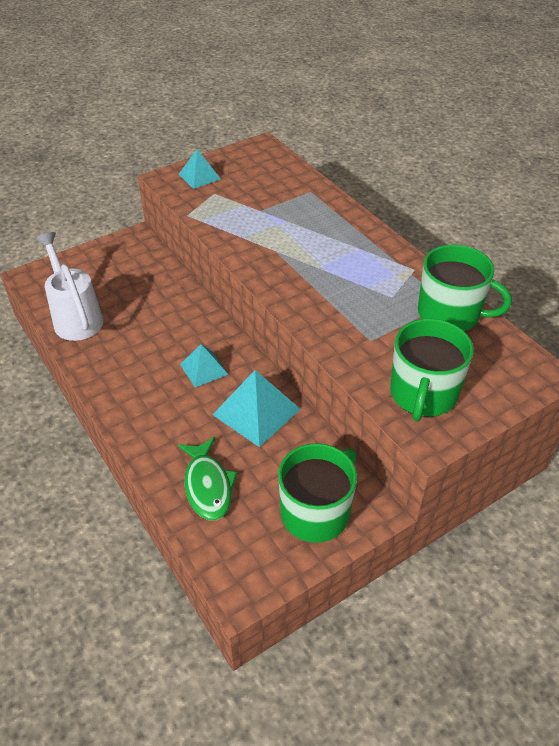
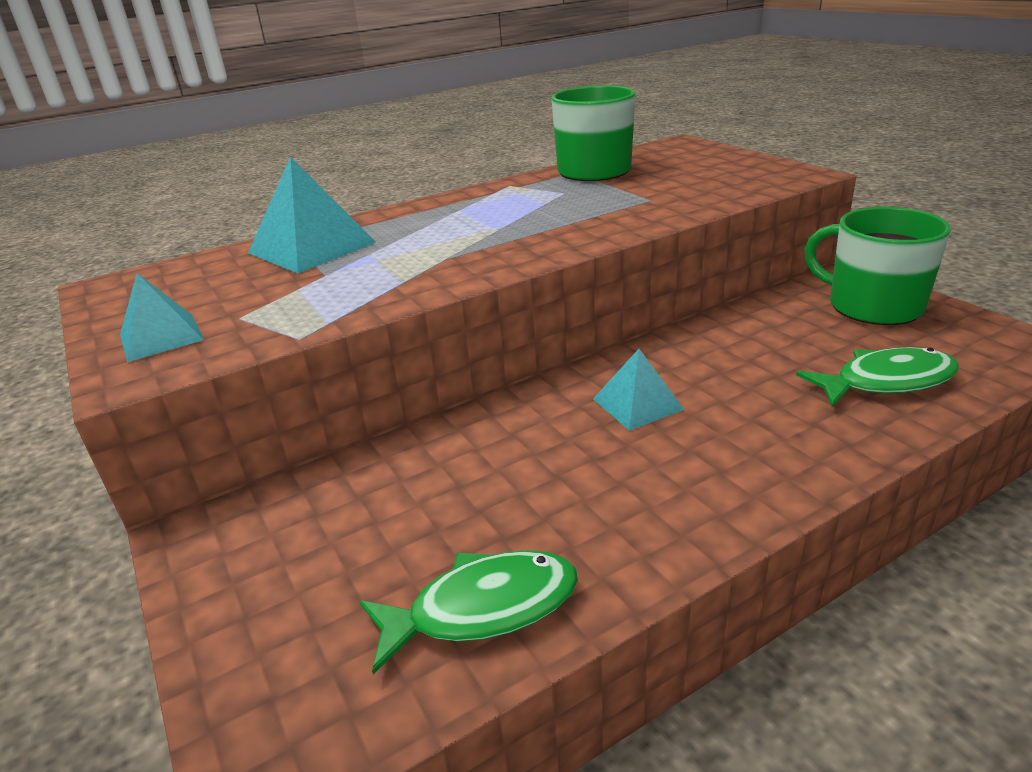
camera: 85 degrees left, 15 degrees down
(76, 317) = (483, 608): white watering can -> green fish
(256, 411) = (719, 352): turquoise pyramid -> turquoise pyramid (312, 247)
(423, 394) = (735, 177): green mug -> none

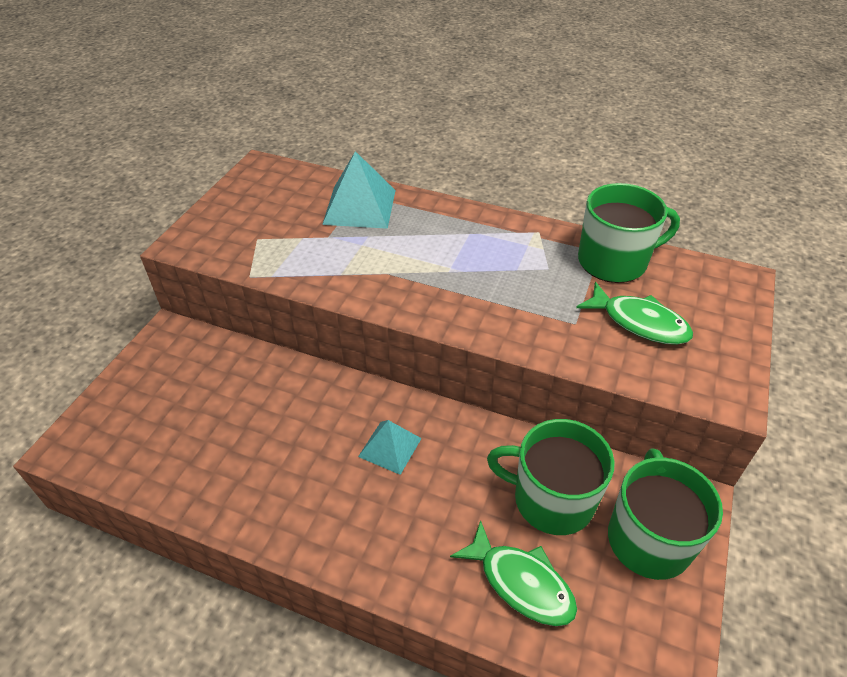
camera: 50 degrees right, 15 degrees up
(161, 337) = (221, 226): turquoise pyramid -> none
(483, 608) = (177, 469): green fish -> green fish (639, 322)
(793, 335) = (551, 499): none -> green mug

